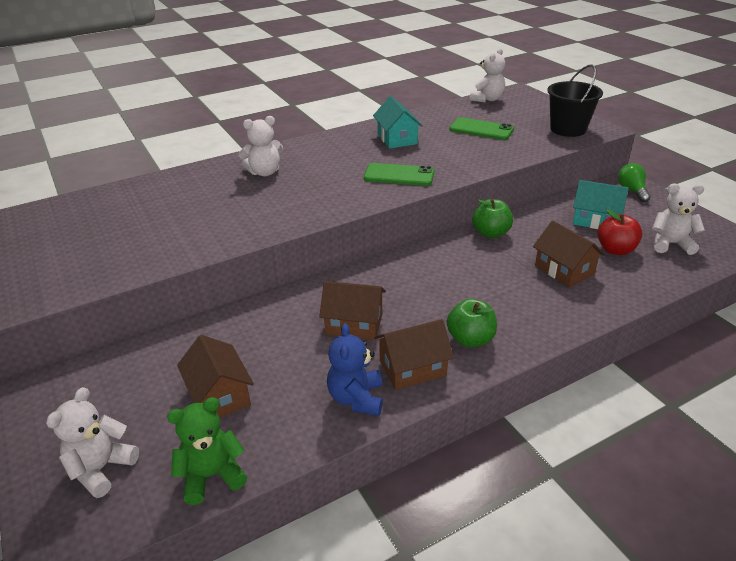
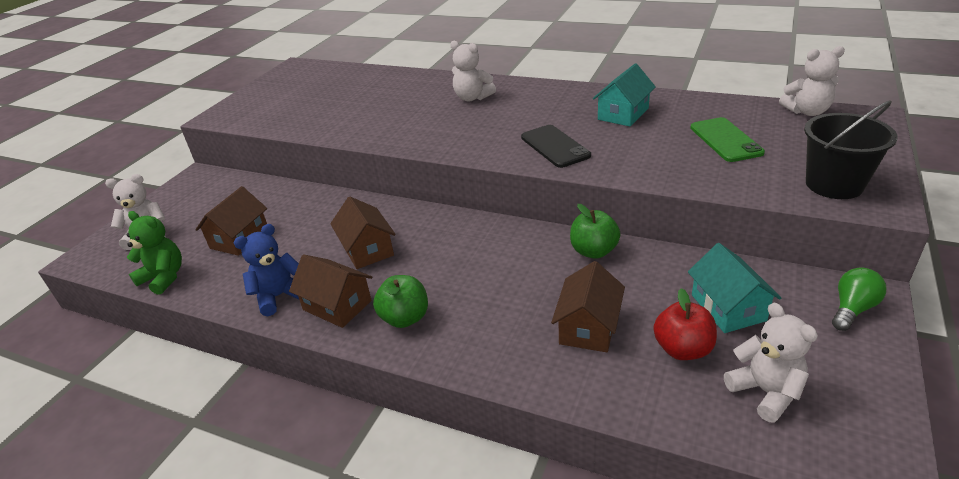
camera: 55 degrees right, 0 degrees up
(399, 175) = (555, 146): green phone -> black phone

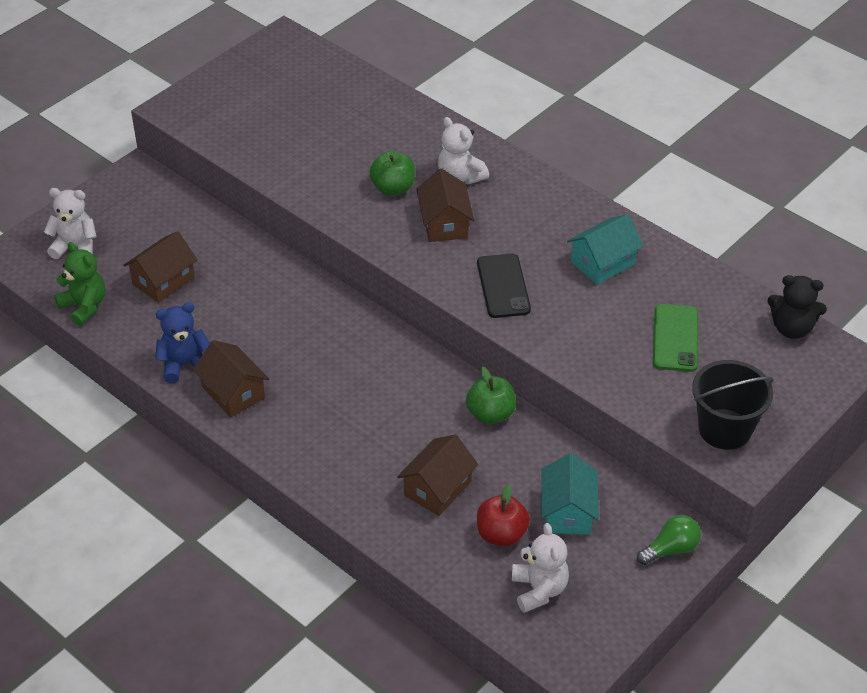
camera: 15 degrees right, 10 degrees up
(367, 249) = (281, 338): brown house -> brown house (444, 223)
(405, 318) = (287, 426): green apple -> green apple (393, 188)
(807, 111) = (792, 328): white teddy bear -> black teddy bear

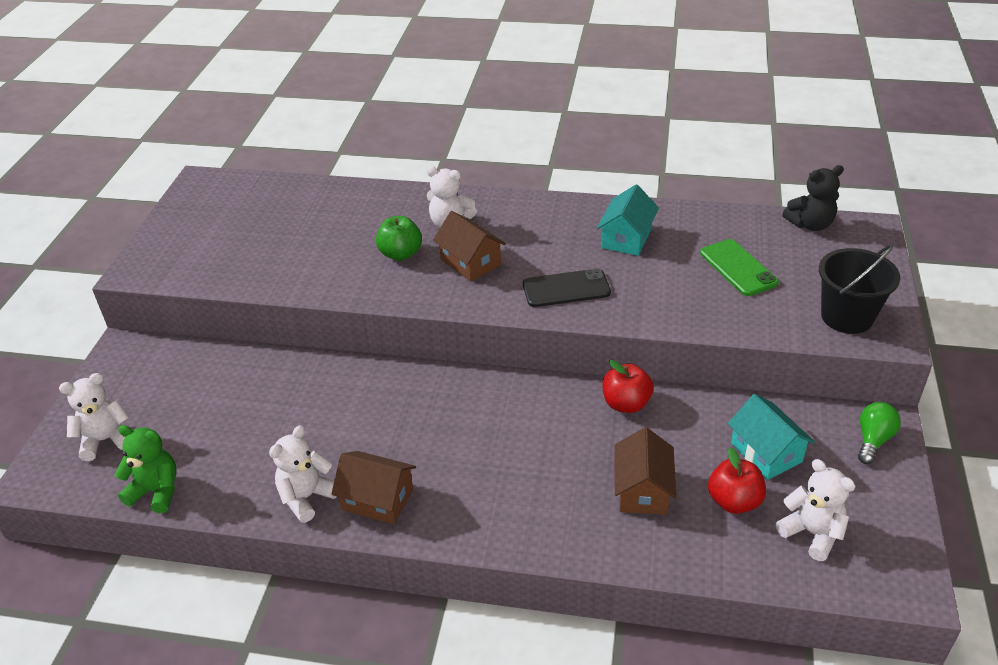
camera: 30 degrees left, 5 degrees down
(163, 281) = (224, 430): brown house -> none
(184, 364) = (307, 497): blue teddy bear -> white teddy bear
(490, 414) = (626, 404): green apple -> red apple
(503, 286) = (566, 289): black phone -> black phone turned 60 degrees counterclockwise

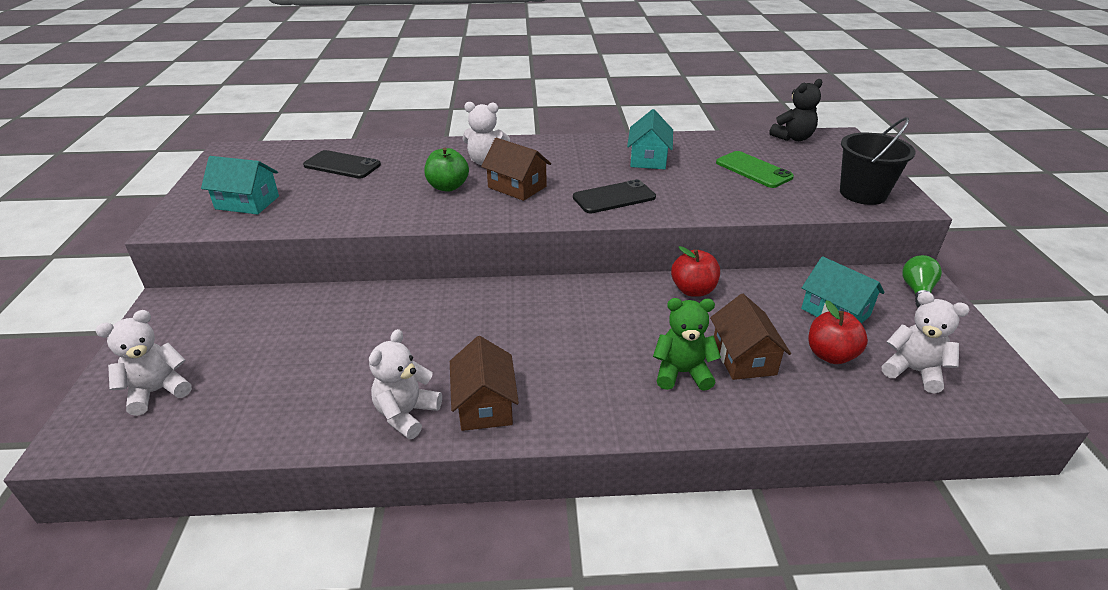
camera: 15 degrees left, 5 degrees down
(156, 491) = (228, 434): green teddy bear -> green teddy bear (682, 373)
(205, 252) = (247, 202): none -> turquoise house
(304, 212) = (342, 165): none -> black phone
(377, 499) = (485, 405): brown house -> brown house turned 75 degrees clockwise

